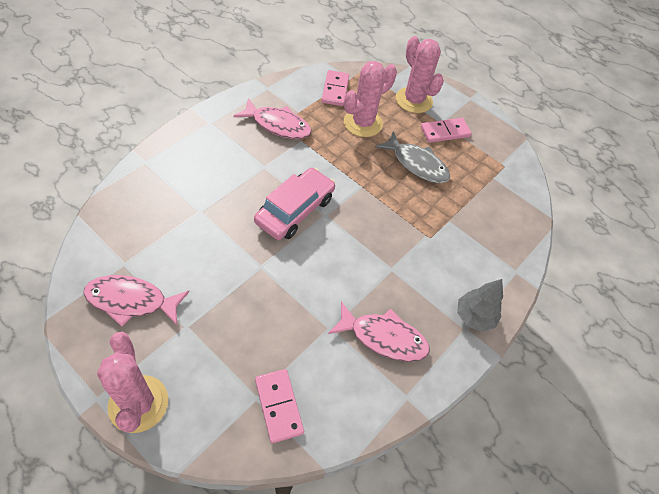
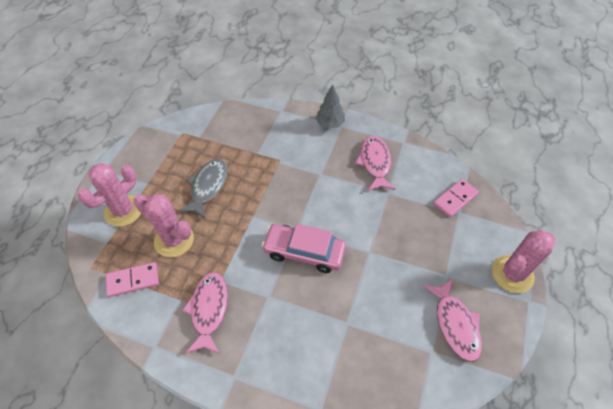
camera: 105 degrees left, 0 degrees up
(445, 132) = (158, 178): pink domino -> none

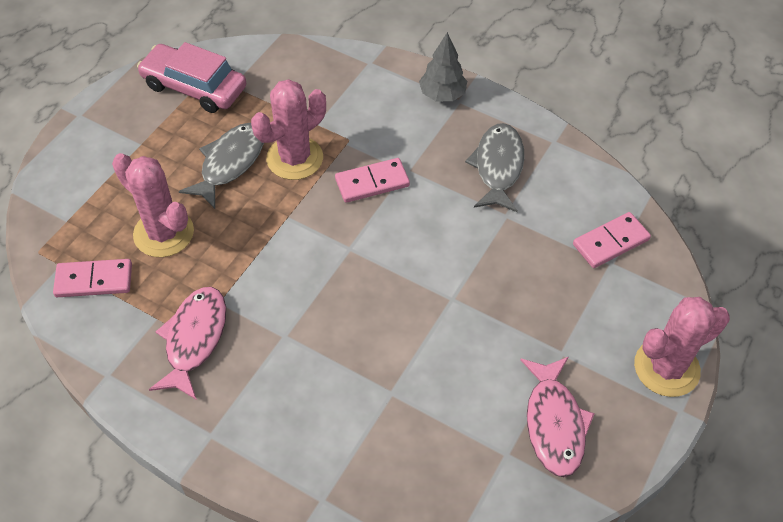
camera: 10 degrees right, 0 degrees up
(123, 210) = (98, 179): pink cactus -> pink cactus (295, 158)
(301, 185) = (372, 182): none -> pink domino
(304, 252) = (353, 282): pink car -> pink car (194, 87)
(375, 163) = (498, 167): pink fish -> grey fish

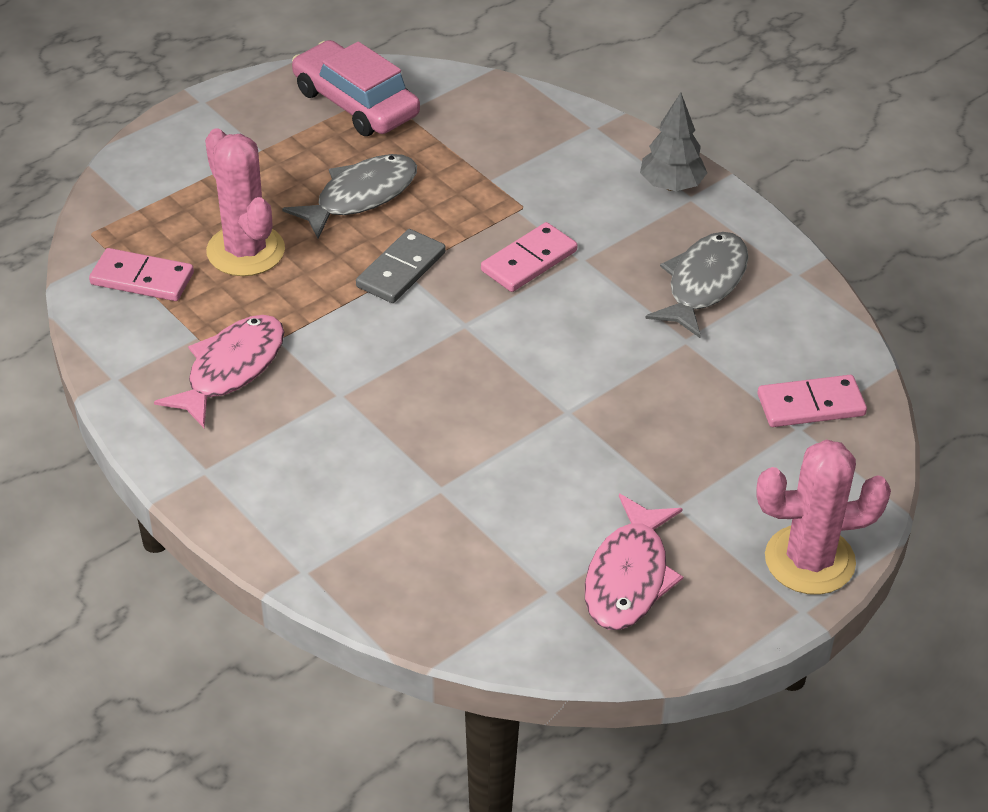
camera: 20 degrees right, 10 degrees down
(285, 216) = (401, 270): none -> grey domino
(295, 158) = (444, 211): pink cactus -> none
(372, 182) = (529, 261): pink domino -> pink domino turned 45 degrees counterclockwise

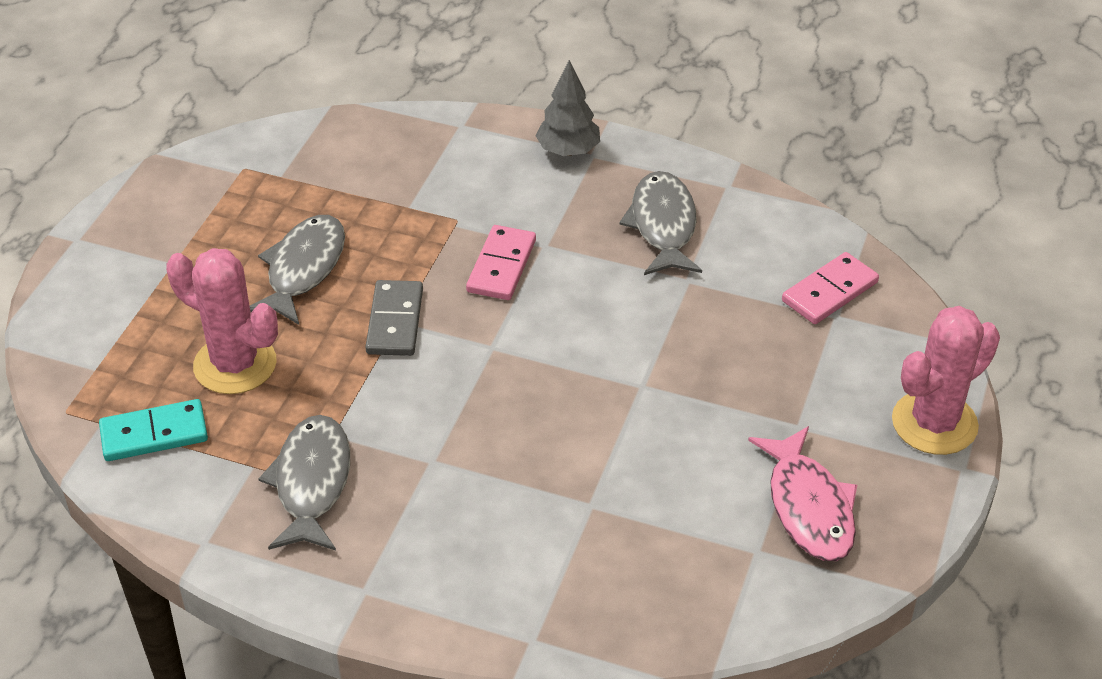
camera: 30 degrees left, 0 degrees up
(142, 279) = (154, 434): pink domino -> turquoise domino
(231, 369) = (311, 483): pink fish -> grey fish
(356, 103) = (229, 184): pink car -> none

